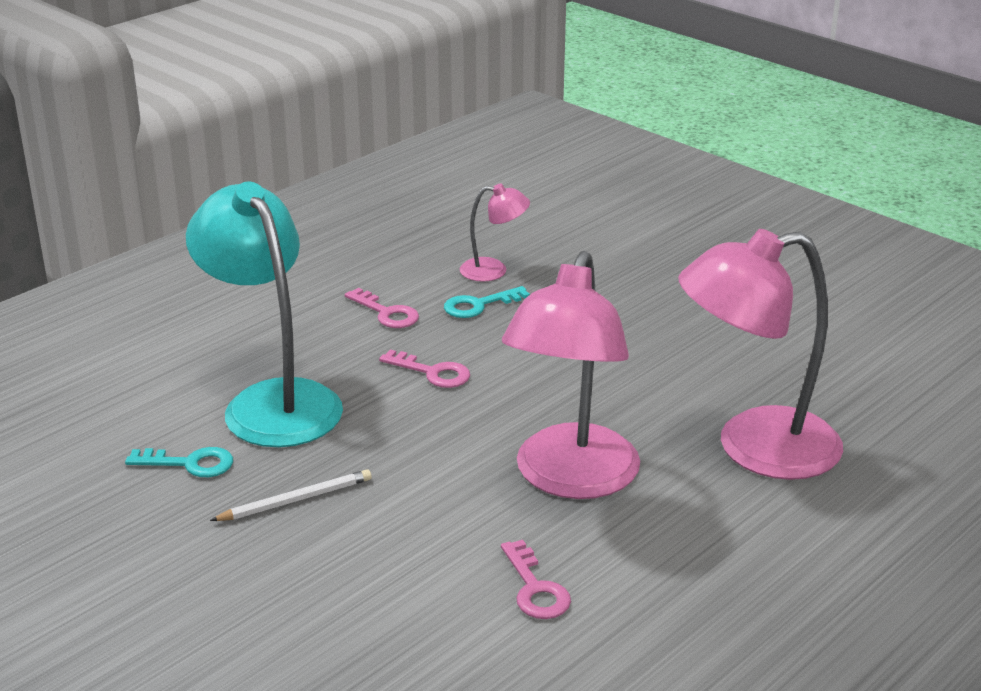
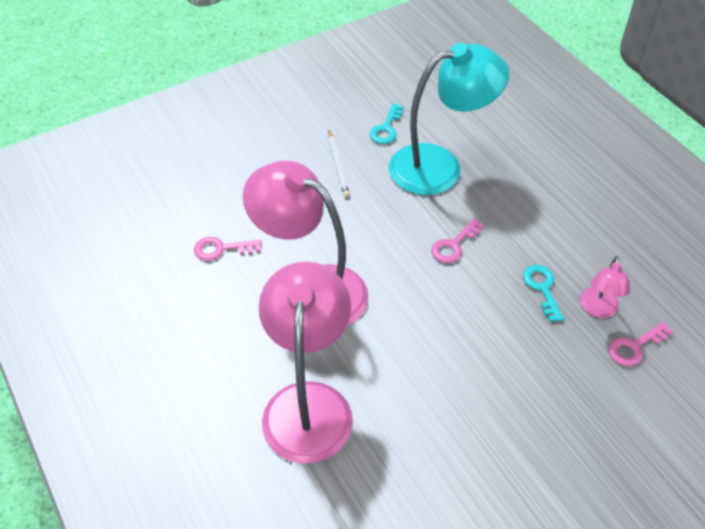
camera: 105 degrees right, 20 degrees up
(386, 313) = (539, 234): pink key -> pink key (635, 347)

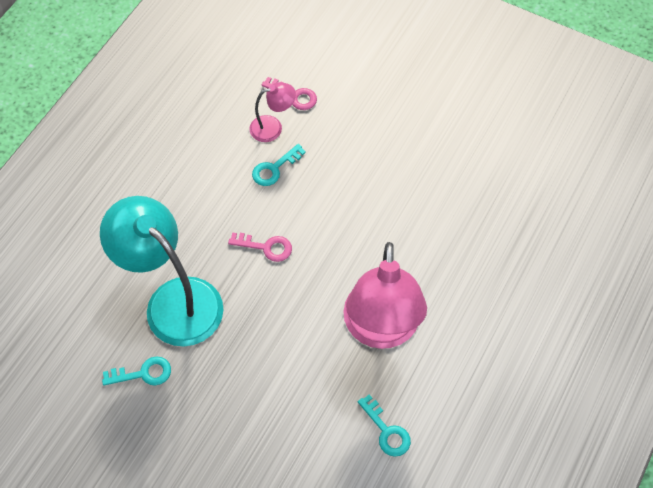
camera: 120 degrees left, 10 degrees up
(222, 249) = (386, 431): pink key -> turquoise key
(308, 403) = (482, 274): pink lamp -> none
(338, 165) = (222, 390): white pencil -> none

